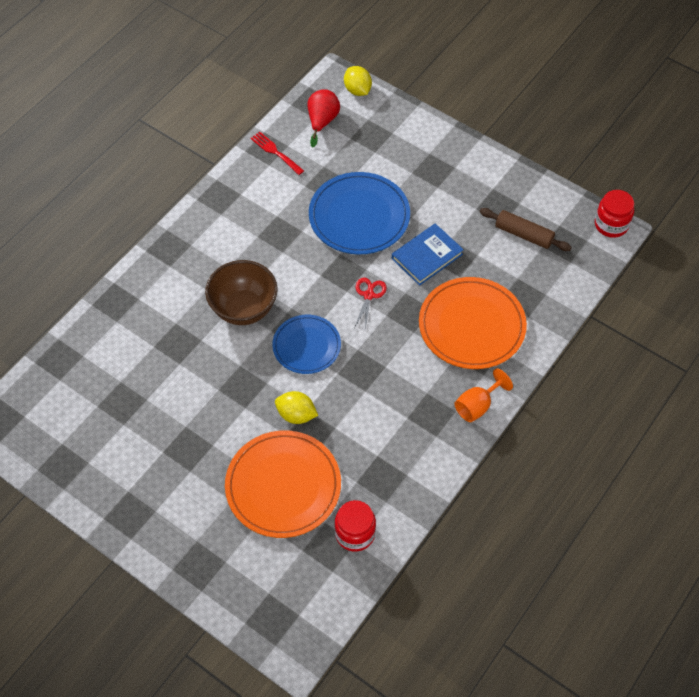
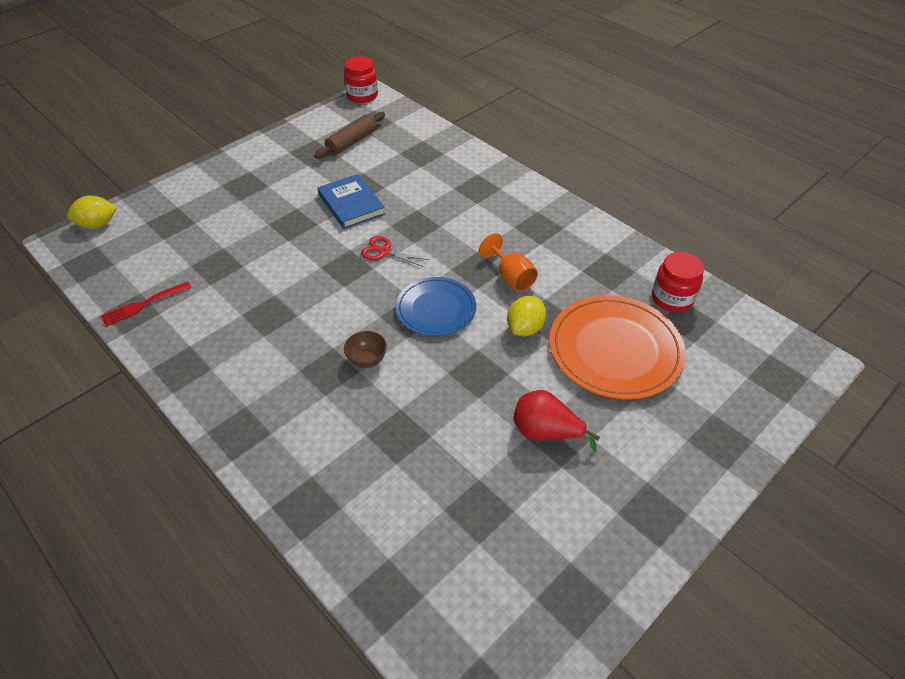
camera: 80 degrees left, 10 degrees down
(244, 309) = (367, 360): brown bowl -> brown bowl, size x0.47
(322, 121) = (123, 258): red pear -> red pear (545, 432)
(359, 216) = (277, 246): blue plate -> none
(471, 325) = (444, 187): orange plate -> none
(477, 406) = (534, 197): orange goblet -> orange goblet (511, 277)

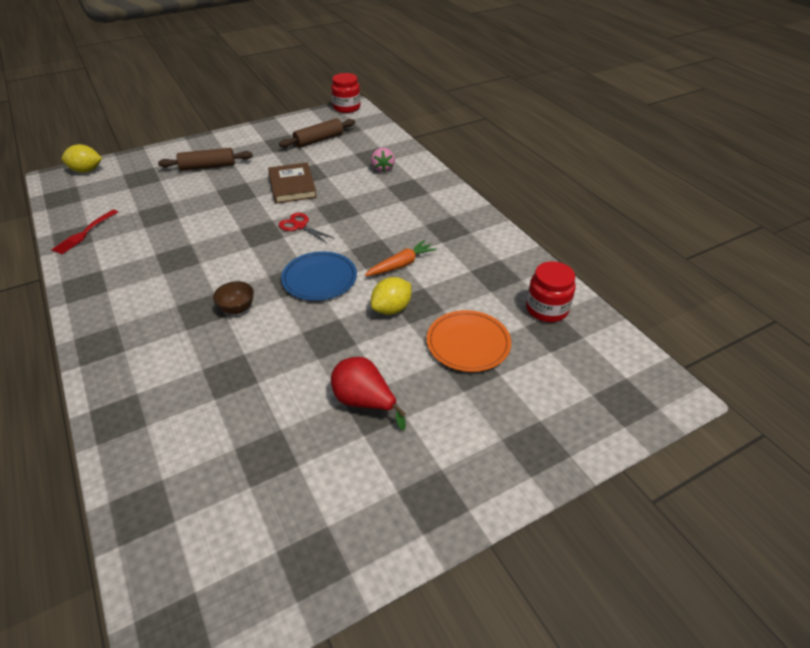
camera: 15 degrees right, 5 degrees down
(143, 305) = (84, 233): red fork -> red fork turned 45 degrees counterclockwise
(242, 196) = (207, 166): none -> brown rolling pin
(351, 204) = (292, 186): blue book -> brown book
(439, 167) = (382, 168): none -> pink strawberry
(511, 277) = (400, 265): orange goblet -> orange carrot
(615, 350) = (468, 343): orange plate -> orange plate, size x0.63

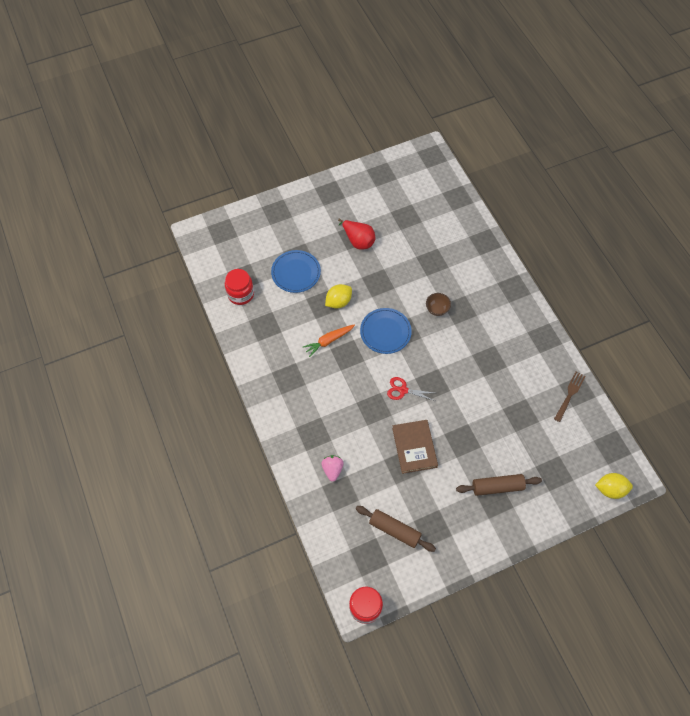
camera: 175 degrees left, 20 degrees up
(84, 233) = (569, 395): red fork -> brown fork
(300, 226) = (403, 390): red scissors -> red scissors turned 150 degrees clockwise
(318, 140) = (394, 530): brown rolling pin -> brown rolling pin turned 60 degrees clockwise
(468, 343) = (296, 272): orange plate -> blue plate

